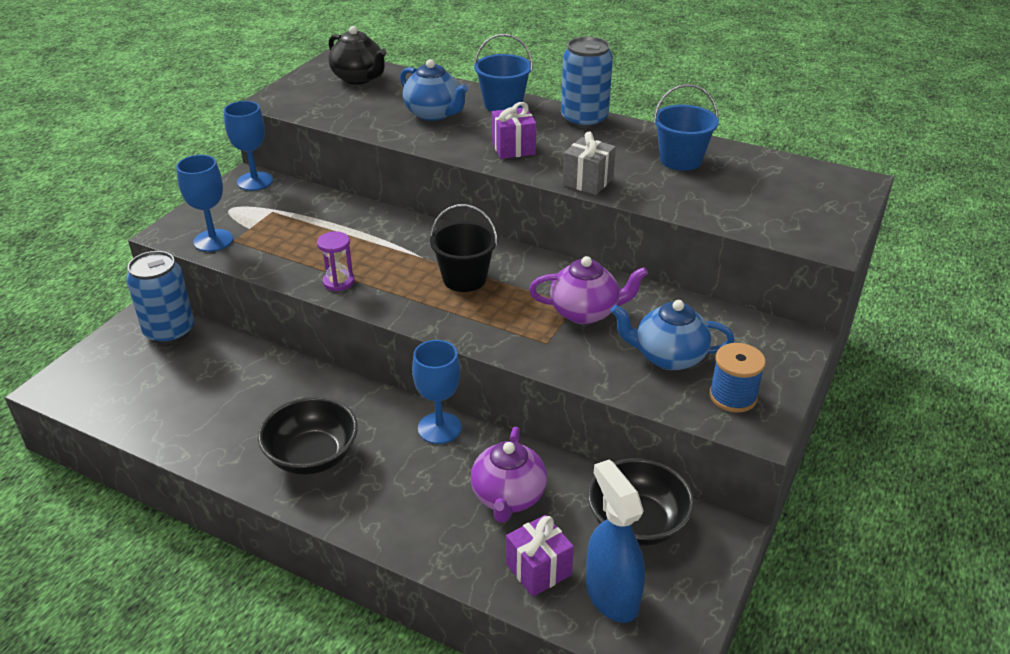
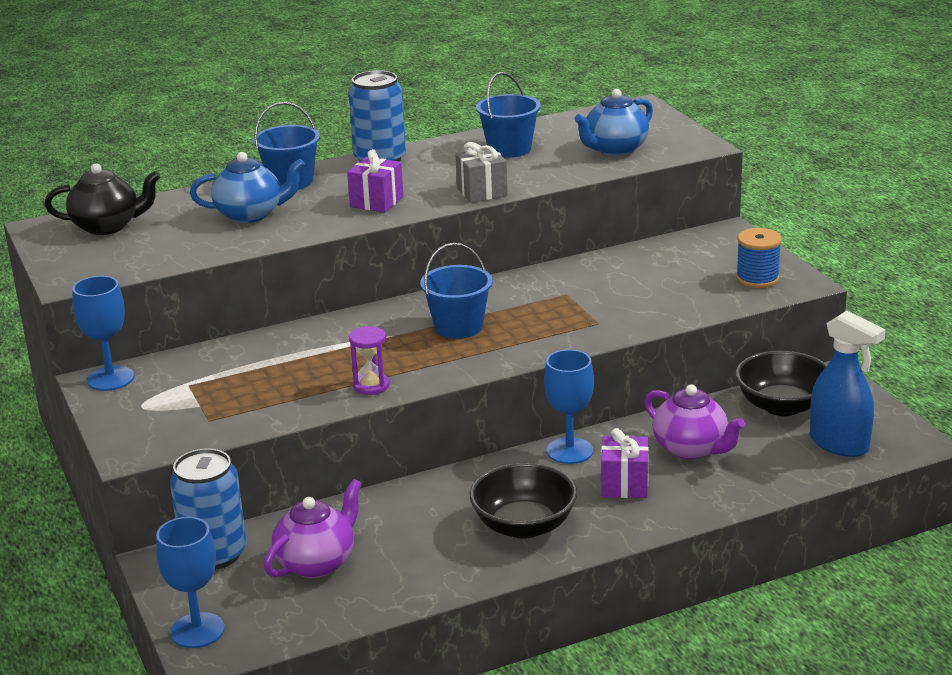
camera: 50 degrees left, 10 degrees down
(213, 240) = (190, 431): blue goblet -> blue goblet (197, 630)
(464, 279) = (458, 327): black bucket -> blue bucket
(538, 569) = (782, 464): purple gift -> purple gift (624, 485)
(585, 312) = (582, 294): purple teapot -> purple teapot (317, 563)
(611, 595) = (839, 444): blue spray bottle -> blue spray bottle turned 150 degrees counterclockwise
(668, 357) = (682, 284): blue teapot -> blue teapot (615, 149)

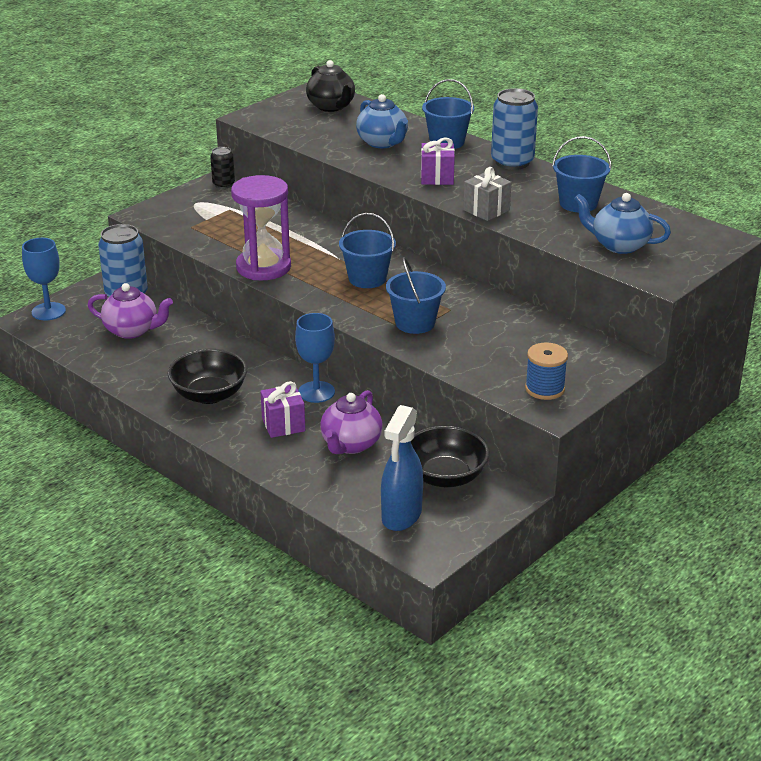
camera: 65 degrees right, 5 degrees up
(110, 378) = (223, 184): blue goblet -> black can
(371, 386) = (263, 267): purple hourglass -> purple hourglass, size x2.08
(580, 318) = (415, 323): none -> blue bucket

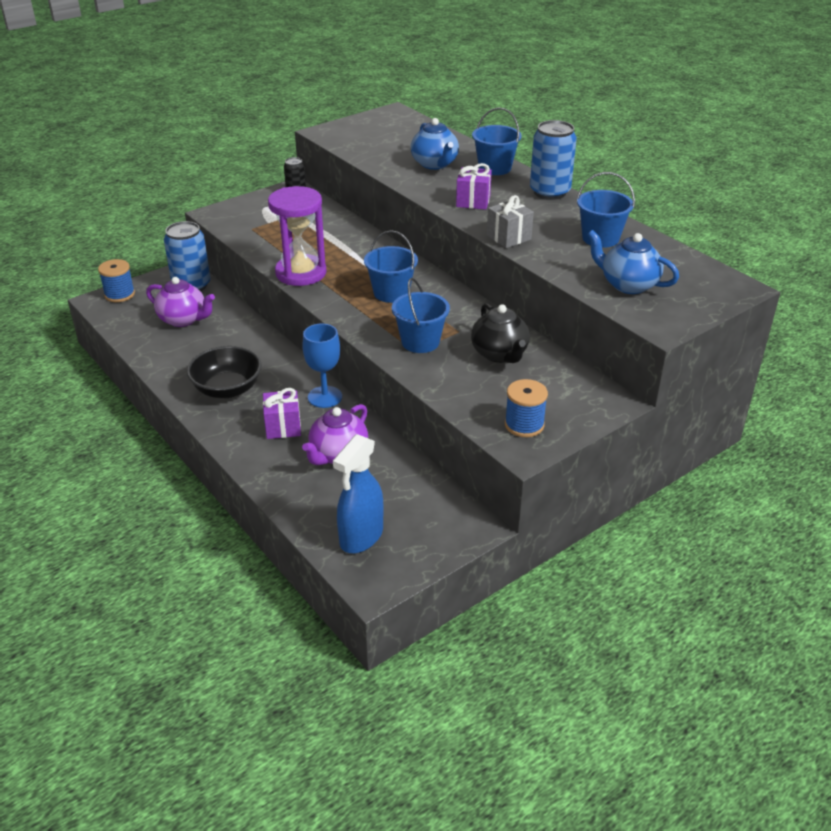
camera: 10 degrees right, 5 degrees up
(48, 311) = (119, 294): blue goblet -> blue spool
(331, 107) = (401, 127): black teapot -> black teapot (500, 354)
(445, 476) = (416, 499): black bowl -> none

